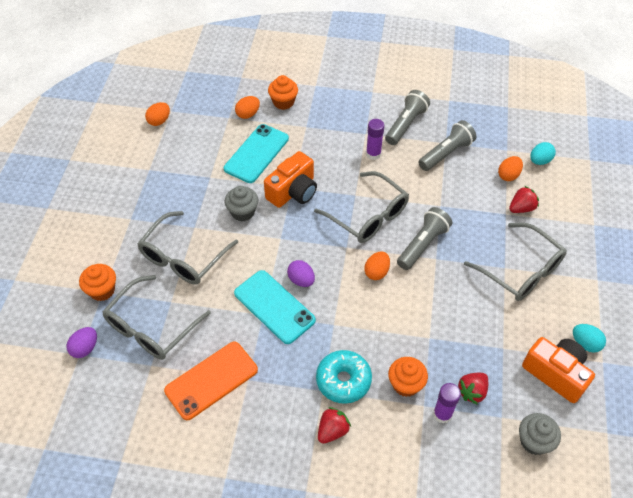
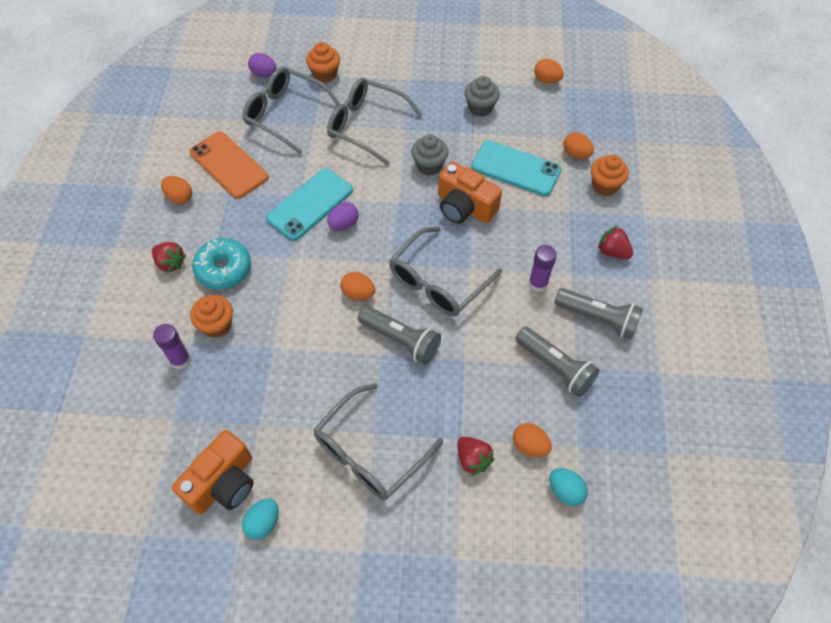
camera: 85 degrees right, 5 degrees up
(248, 427) = (179, 197): none -> orange egg
(472, 391) = (205, 390): red strawberry -> red strawberry (612, 252)
(534, 441) = (141, 451): grey cupcake -> grey cupcake (480, 108)

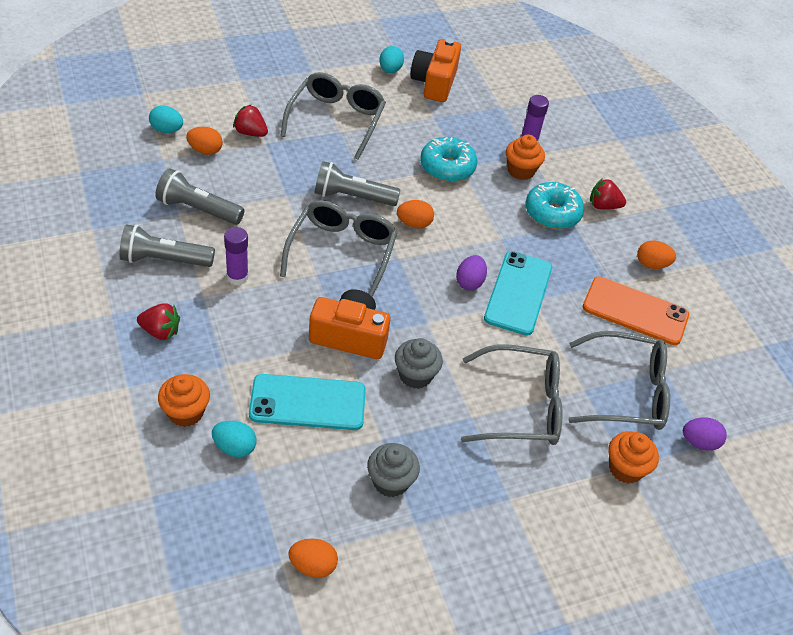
camera: 150 degrees right, 10 degrees down
(287, 350) = (447, 167): none -> turquoise donut
(576, 154) = (234, 447): orange egg -> turquoise egg

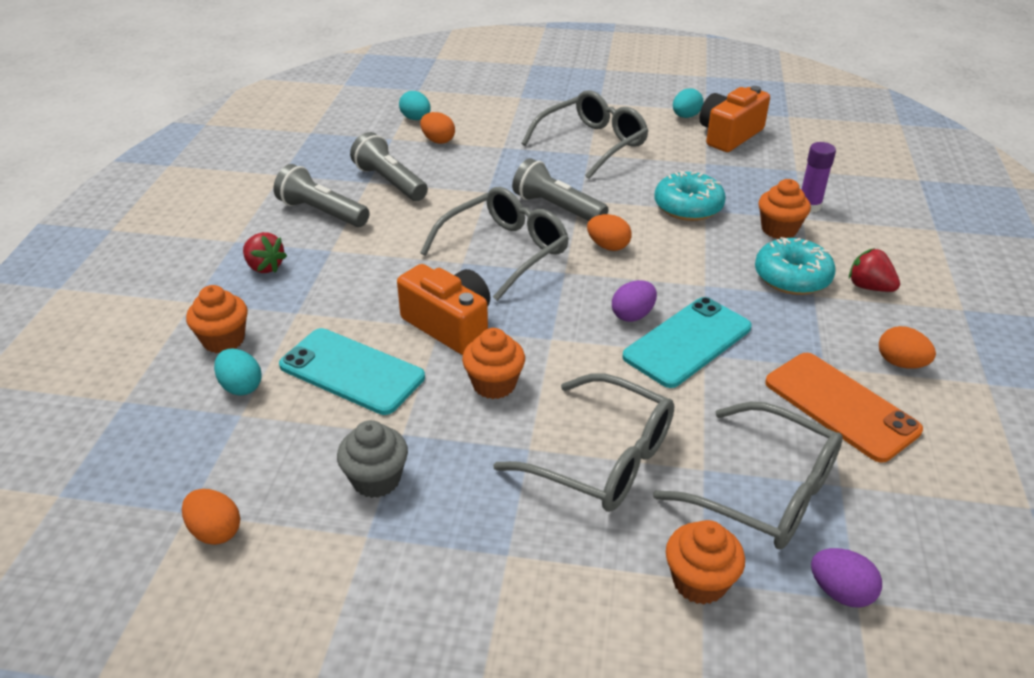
camera: 35 degrees right, 10 degrees down
(237, 277) = (378, 243): purple glue stick -> none
(250, 133) = (494, 136): red strawberry -> none
(415, 375) = (494, 384): grey cupcake -> orange cupcake

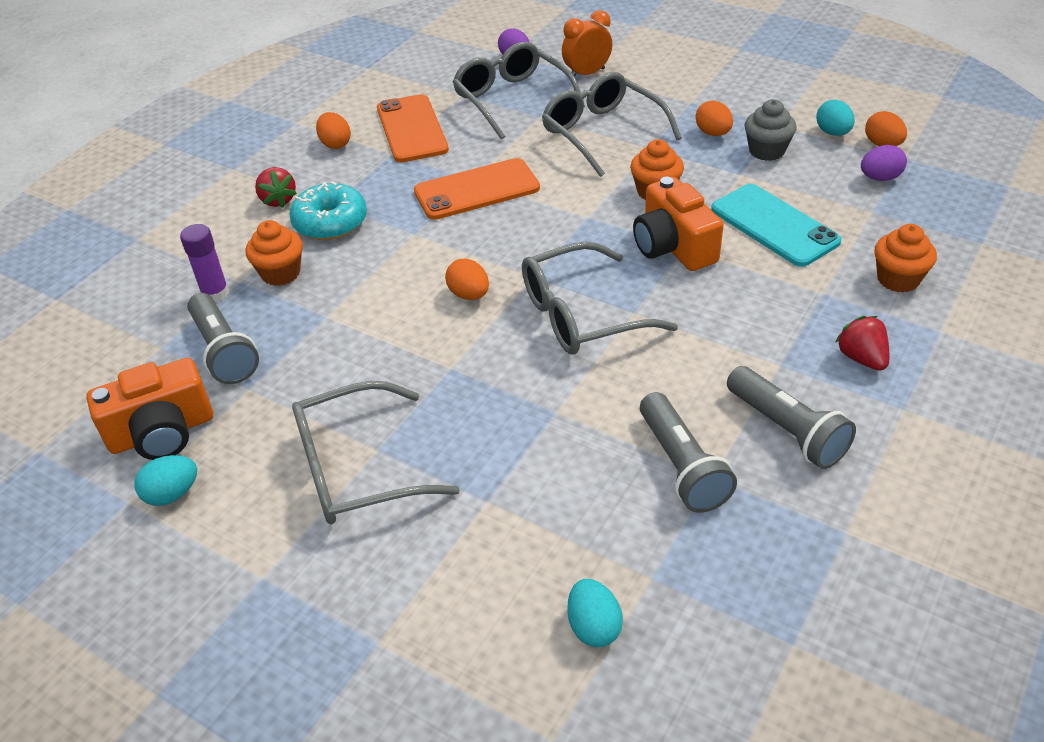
camera: 155 degrees left, 5 degrees up
(241, 386) = (875, 233): turquoise egg -> turquoise egg (832, 133)
(438, 140) = (579, 547): orange egg -> orange egg (713, 133)
(556, 208) = (487, 361): grey flashlight -> grey flashlight (224, 351)
(633, 315) = (503, 220): purple egg -> purple egg (880, 178)
(687, 342) = (477, 190): turquoise phone -> orange phone
(688, 207) = (340, 324): turquoise donut -> none
(699, 582) = (587, 74): orange cupcake -> orange clock

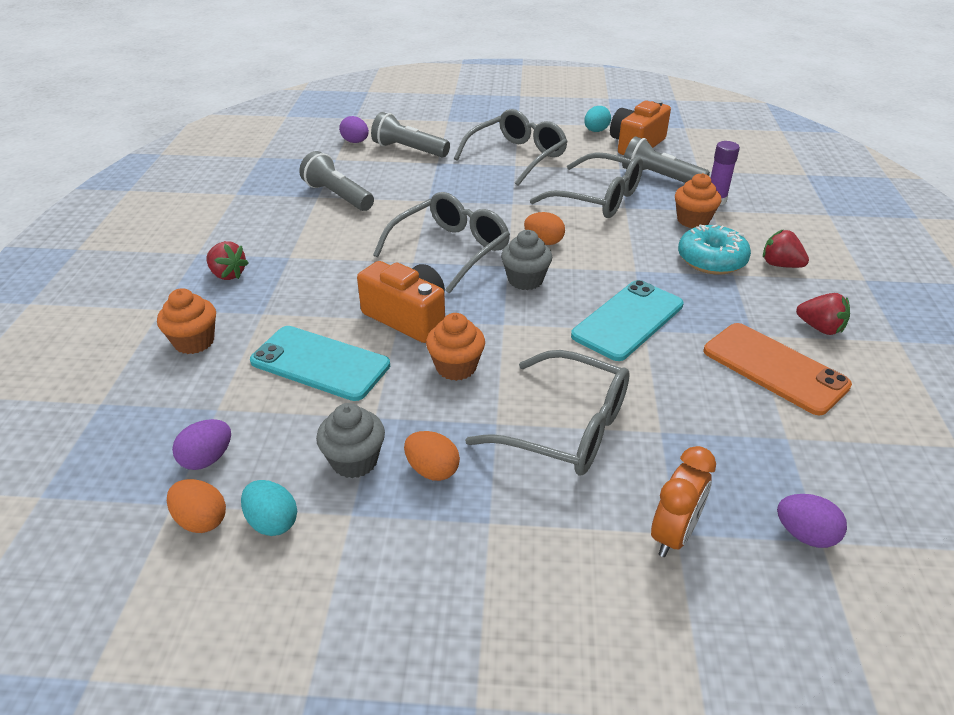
camera: 150 degrees right, 5 degrees down
(335, 144) = (820, 328): orange egg -> red strawberry
(477, 190) = (628, 320): orange phone -> turquoise phone
(512, 99) = (720, 448): grey glasses -> grey glasses (598, 198)
(530, 253) = (525, 280): none -> grey cupcake
(593, 627) = (355, 142): turquoise egg -> purple egg
(787, 430) = (277, 225): grey flashlight -> grey flashlight (408, 150)

